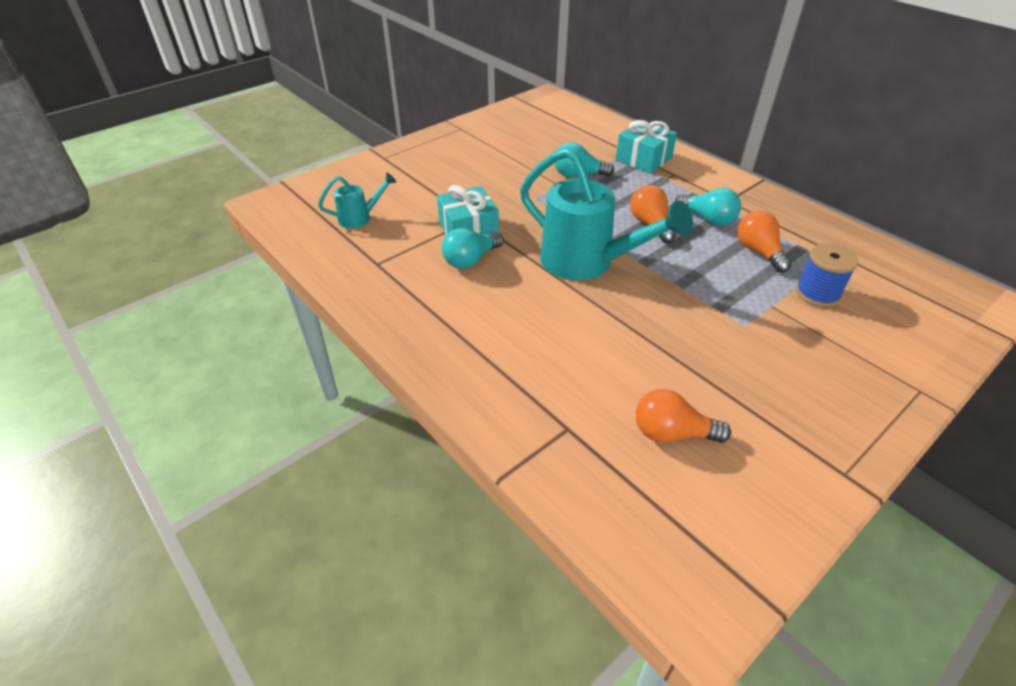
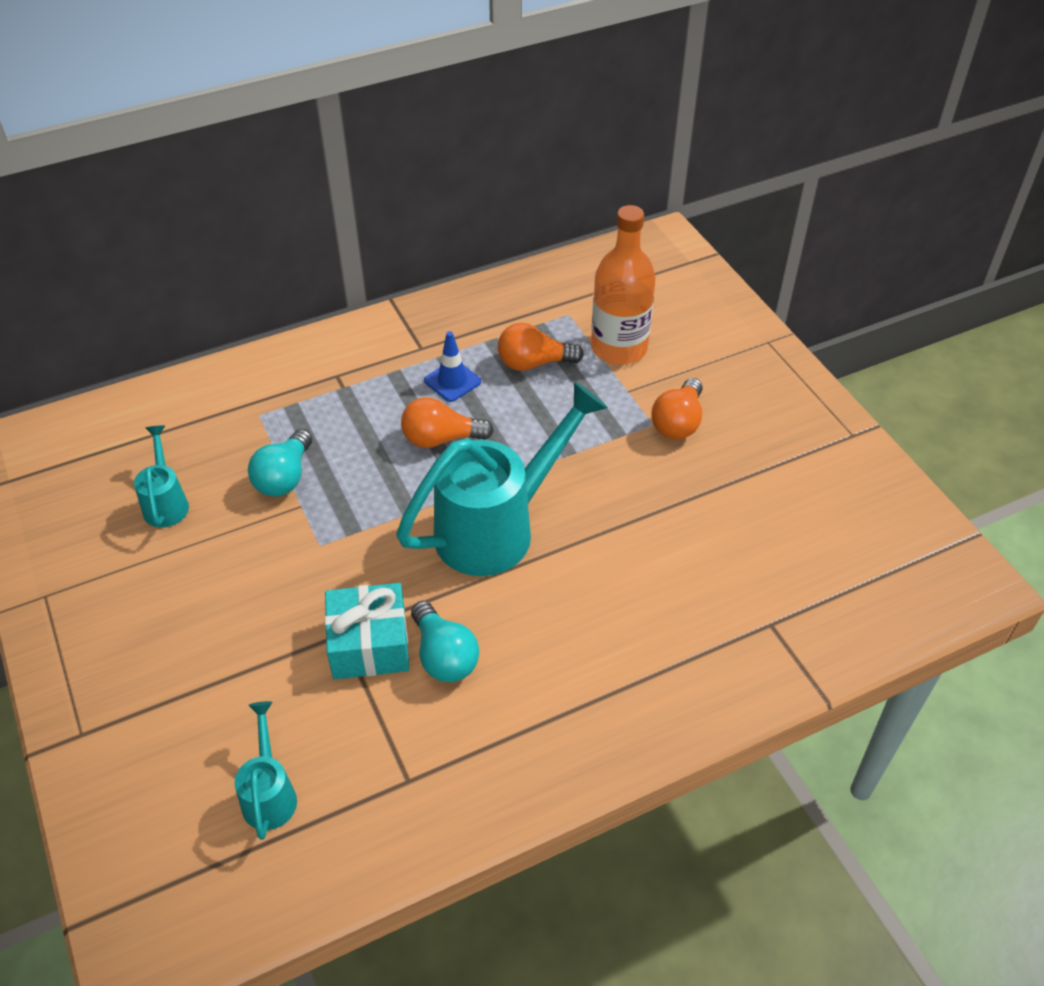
camera: 75 degrees left, 5 degrees up
(537, 144) = (166, 502): none -> turquoise watering can
(643, 159) = (280, 393): turquoise gift -> none
(672, 433) = (790, 539): orange light bulb -> orange light bulb (678, 422)
(708, 219) = (452, 381): turquoise light bulb -> blue traffic cone
(817, 293) = (619, 348): blue spool -> orange bottle

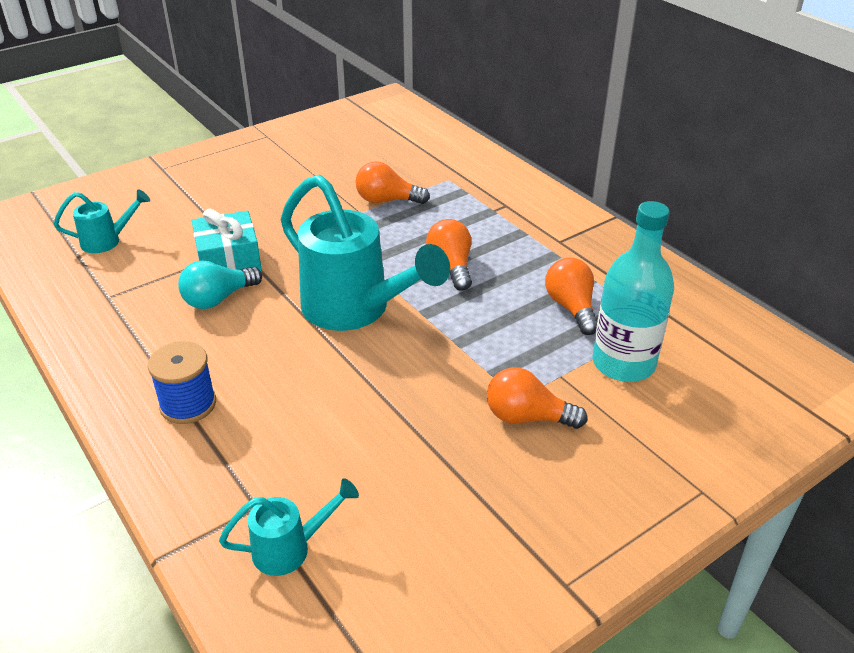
camera: 80 degrees right, 10 degrees down
(166, 502) = (352, 160): turquoise watering can -> turquoise watering can (291, 548)
(284, 477) = (387, 200): turquoise light bulb -> orange light bulb
(452, 381) = (525, 263): blue traffic cone -> none
(619, 348) = (623, 363): orange bottle -> turquoise bottle
(626, 682) = (188, 404): none -> blue spool

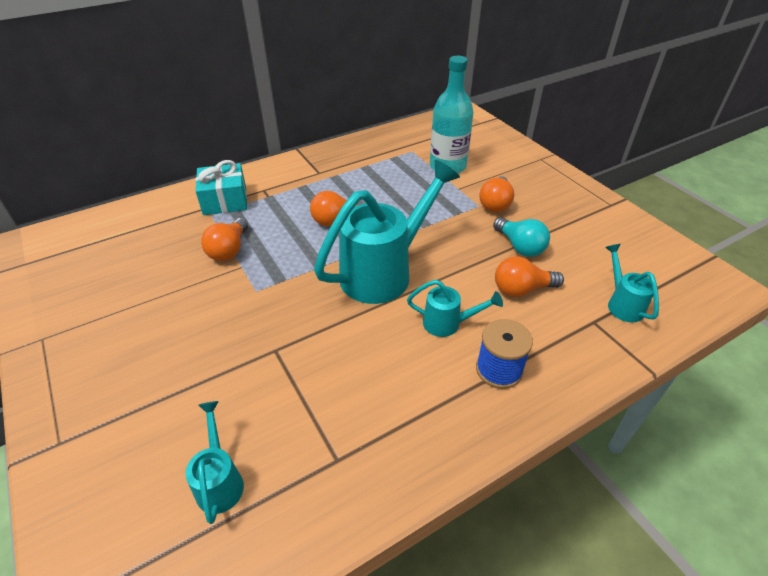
camera: 85 degrees left, 5 degrees up
(218, 299) = (356, 360): turquoise light bulb -> turquoise light bulb (520, 247)
(229, 262) = (297, 356): turquoise gift -> turquoise gift (225, 200)
(264, 364) = (448, 324): none -> turquoise watering can
(571, 308) = (394, 177): orange light bulb -> orange light bulb (522, 289)

